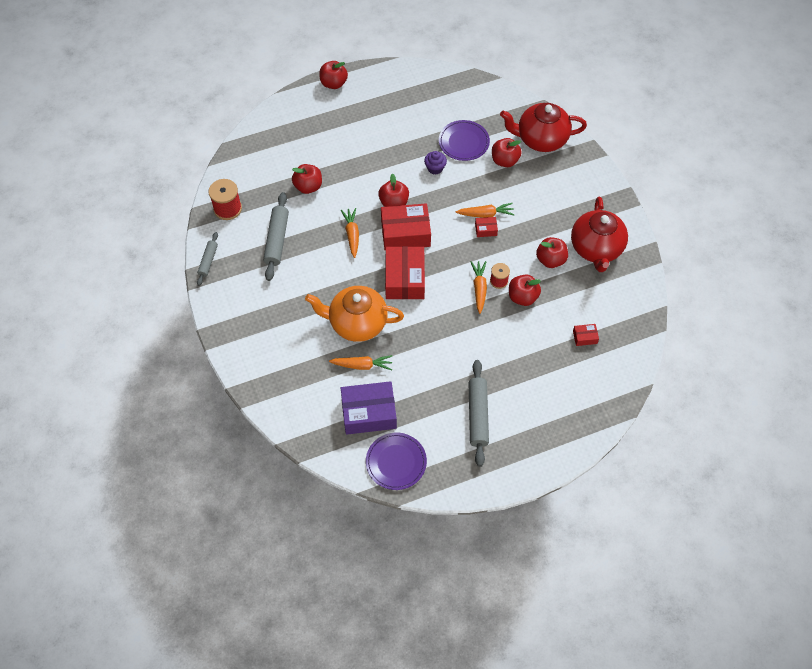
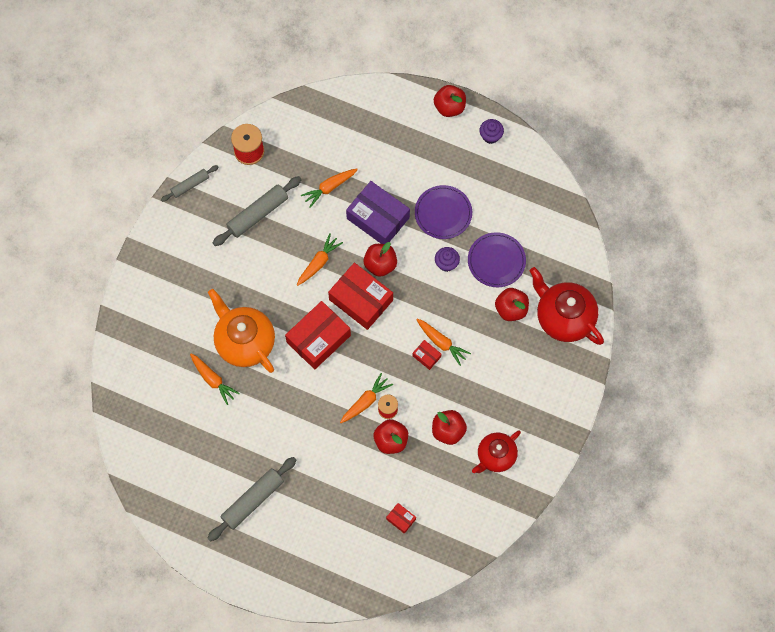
camera: 45 degrees right, 10 degrees up
(308, 186) = (329, 188): red apple -> orange carrot
(369, 413) = (179, 421): purple box -> purple box (378, 218)
(378, 79) = (490, 136): none -> purple cupcake
(396, 462) = (158, 478): purple plate -> purple plate (443, 213)
(596, 249) = (495, 456): red teapot -> red teapot, size x0.64

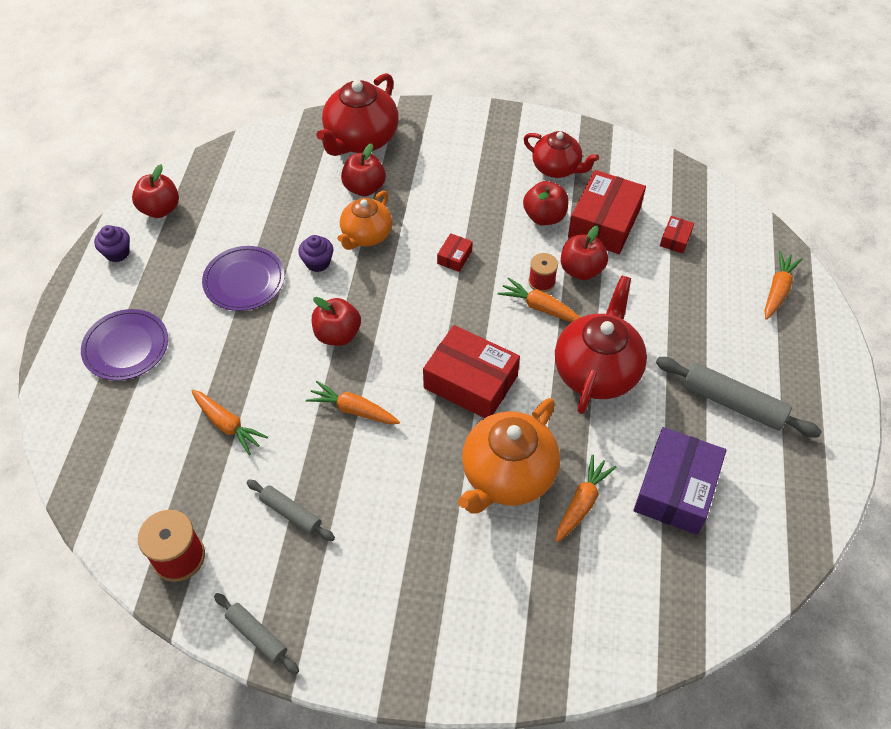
camera: 105 degrees left, 15 degrees down
(258, 214) = (291, 513): grey rolling pin -> grey rolling pin, size x0.60
(303, 421) = (597, 371): none -> red teapot
(361, 300) = (397, 345): red box -> red box (604, 222)
(378, 218) = (266, 353): purple box -> purple box (675, 489)
(441, 343) = (431, 246): orange carrot -> orange carrot (778, 290)
(449, 107) = (75, 306): red apple -> red apple (160, 209)
(463, 300) = (366, 235): none -> orange teapot
(496, 261) = (302, 213): purple plate -> purple plate (126, 347)

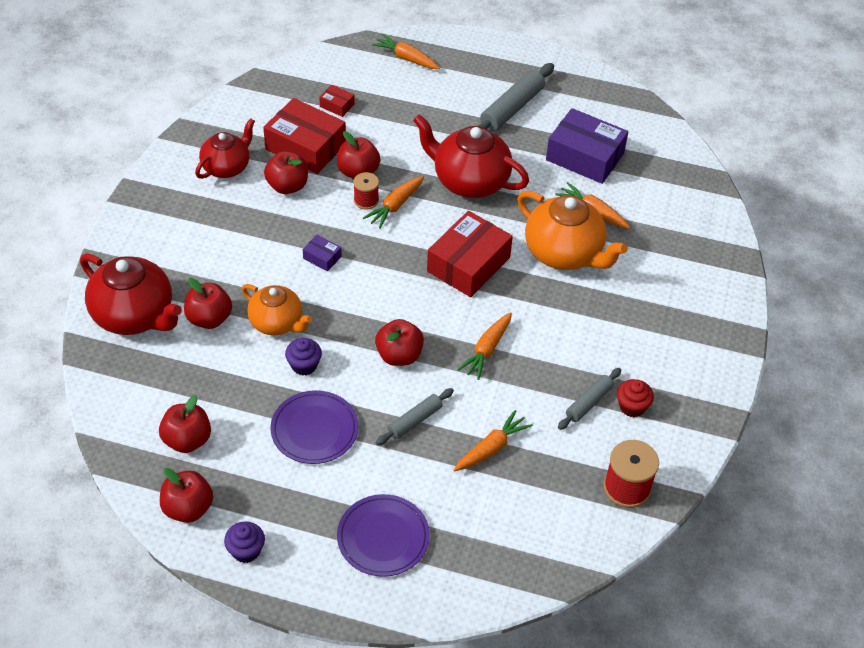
camera: 85 degrees left, 5 degrees down
(229, 196) = (187, 440): none -> red apple
(257, 635) = (699, 431): grey rolling pin -> grey rolling pin (414, 420)
(288, 559) = (632, 406): none -> red cupcake
(454, 257) = (322, 257): red box -> purple box

